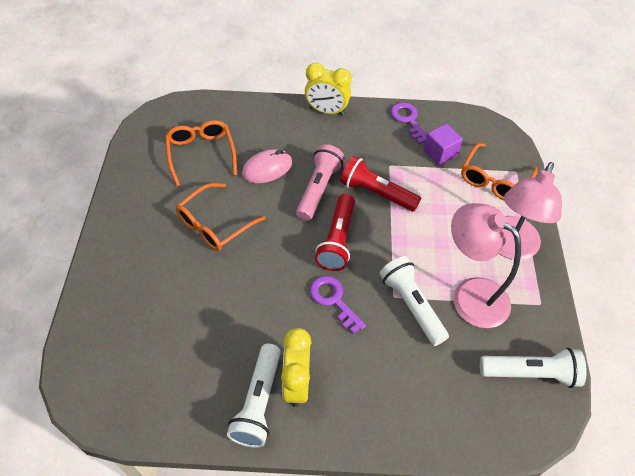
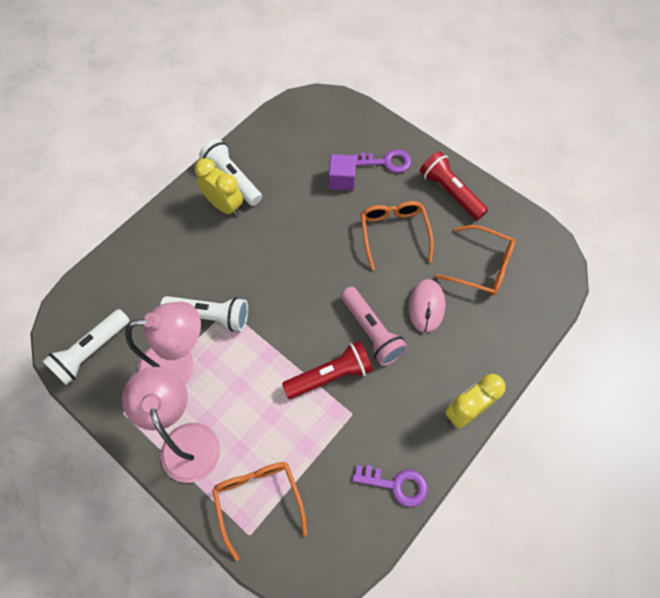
camera: 130 degrees right, 10 degrees up
(333, 300) = (261, 267): purple key -> purple key (387, 162)
(337, 240) = (309, 308): red flashlight -> red flashlight (450, 192)
(440, 153) = (330, 477): purple cube -> purple cube (342, 180)

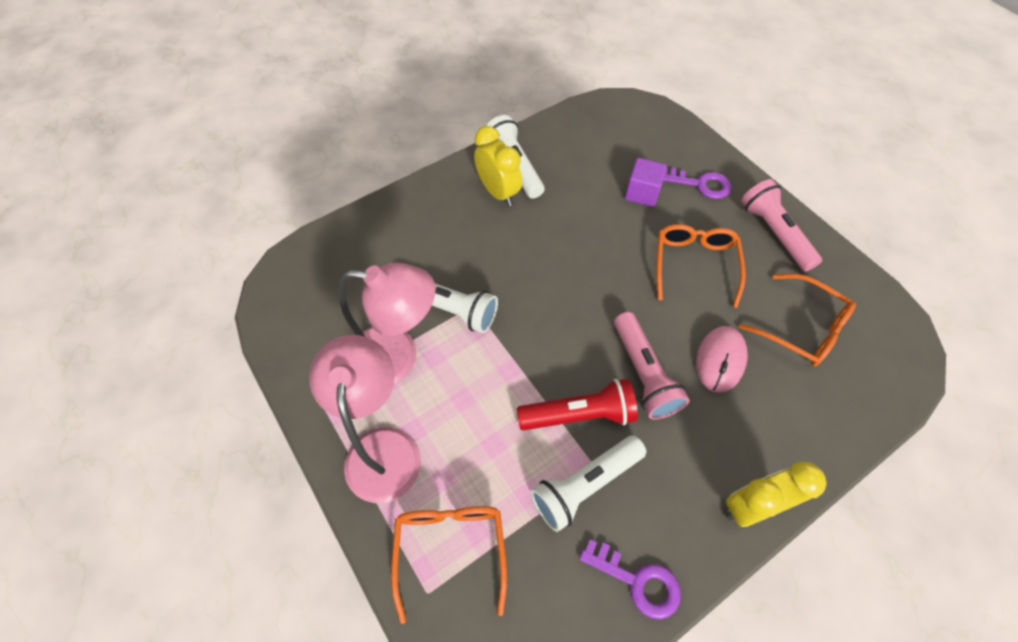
camera: 15 degrees right, 5 degrees down
(91, 351) = (303, 316): white flashlight -> white flashlight (585, 485)
(450, 192) = (774, 233): red flashlight -> pink flashlight

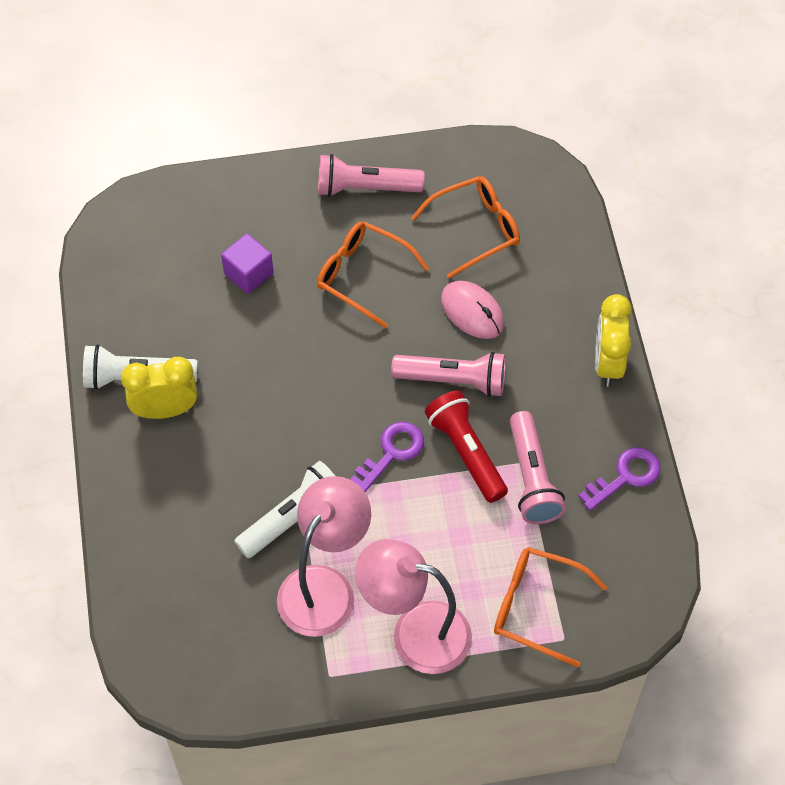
camera: 65 degrees left, 0 degrees up
(579, 415) = (466, 452): red flashlight -> red flashlight turned 45 degrees counterclockwise
(585, 485) = (532, 478): white flashlight -> pink flashlight
(700, 184) = (269, 215): purple key -> purple key (392, 452)

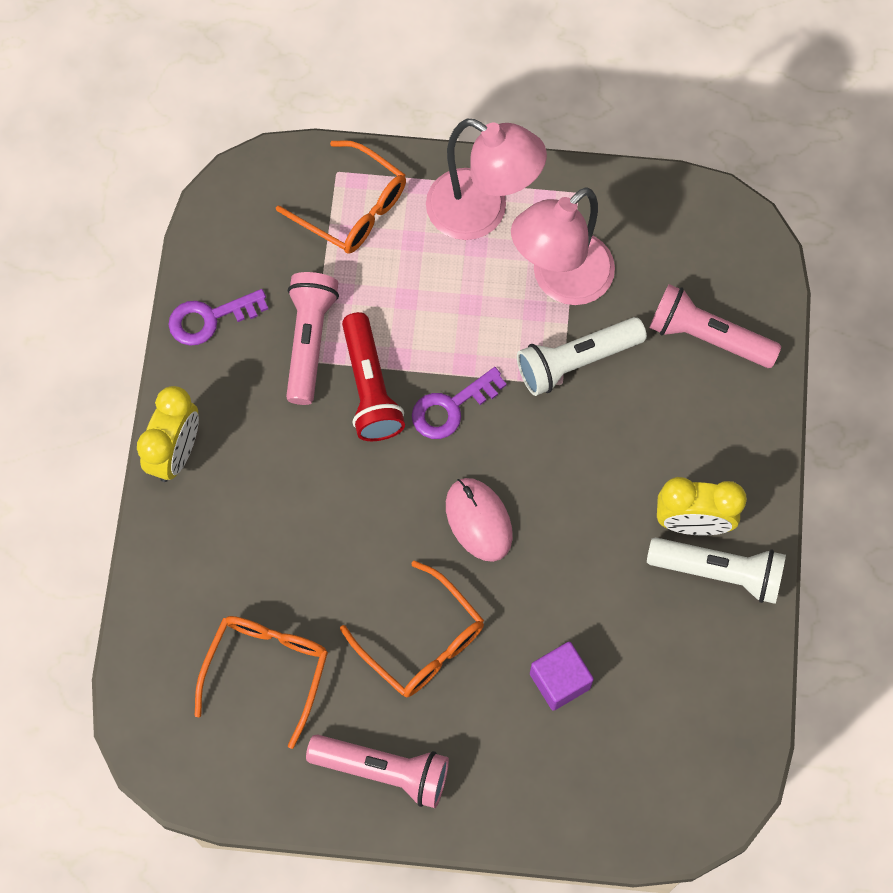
camera: 165 degrees left, 10 degrees up
(453, 380) = (357, 476): pink flashlight -> pink flashlight (708, 337)
(472, 312) = (307, 558): pink mouse -> pink mouse (478, 520)
(475, 230) = (266, 671): orange glasses -> orange glasses turned 120 degrees clockwise

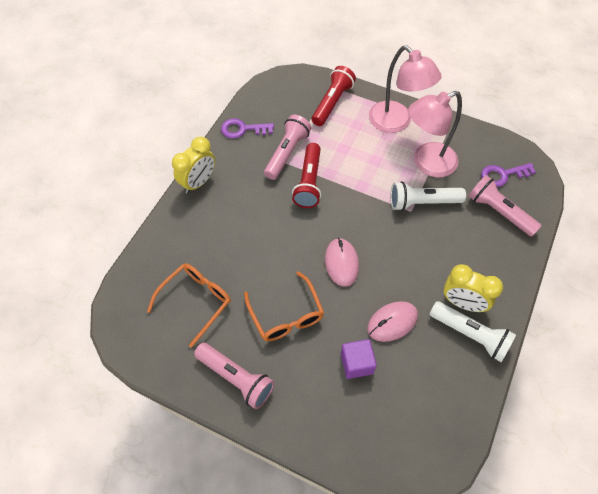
camera: 20 degrees right, 10 degrees down
(352, 207) = (332, 103): orange glasses -> red flashlight
(451, 408) = (347, 204): purple key -> purple key (502, 175)
(592, 594) = (392, 322): none -> pink mouse

